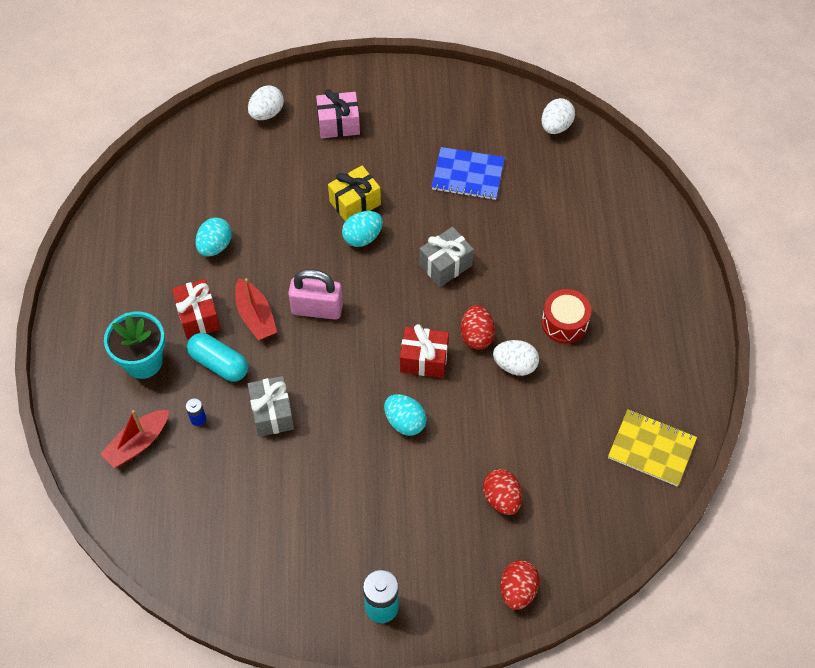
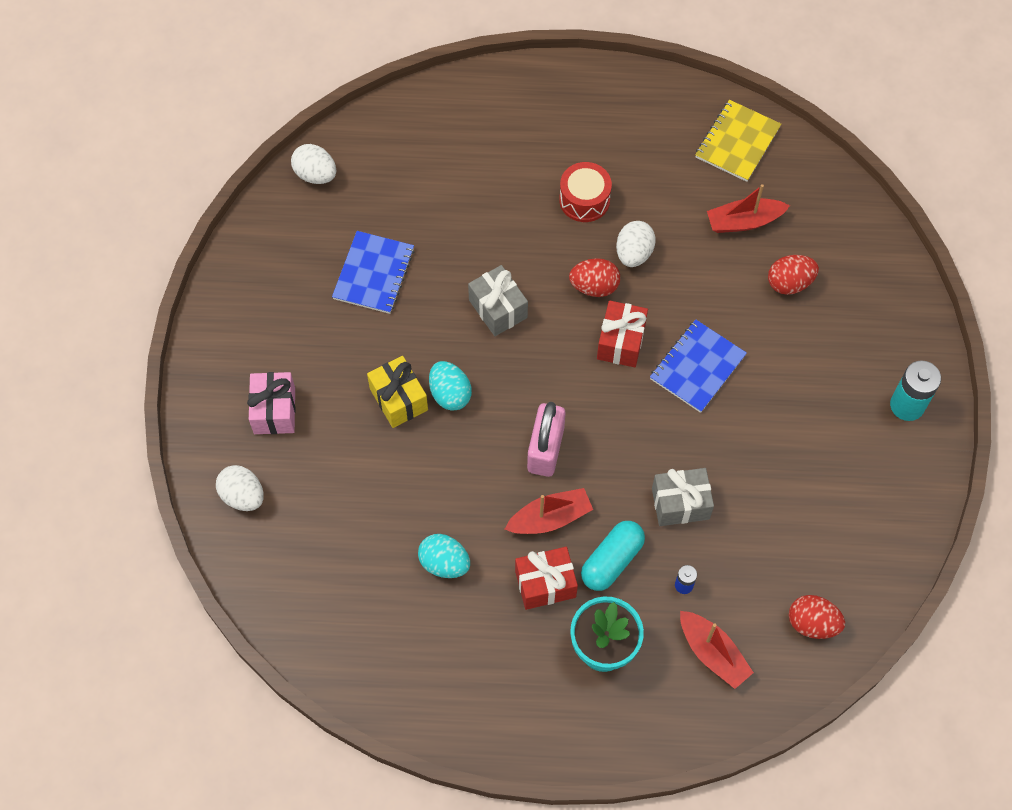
camera: 85 degrees left, 5 degrees up
(405, 422) = (697, 367): turquoise egg -> blue notebook
(518, 590) = (888, 279): red egg -> red egg (812, 623)
(563, 457) = (744, 221): none -> red boat

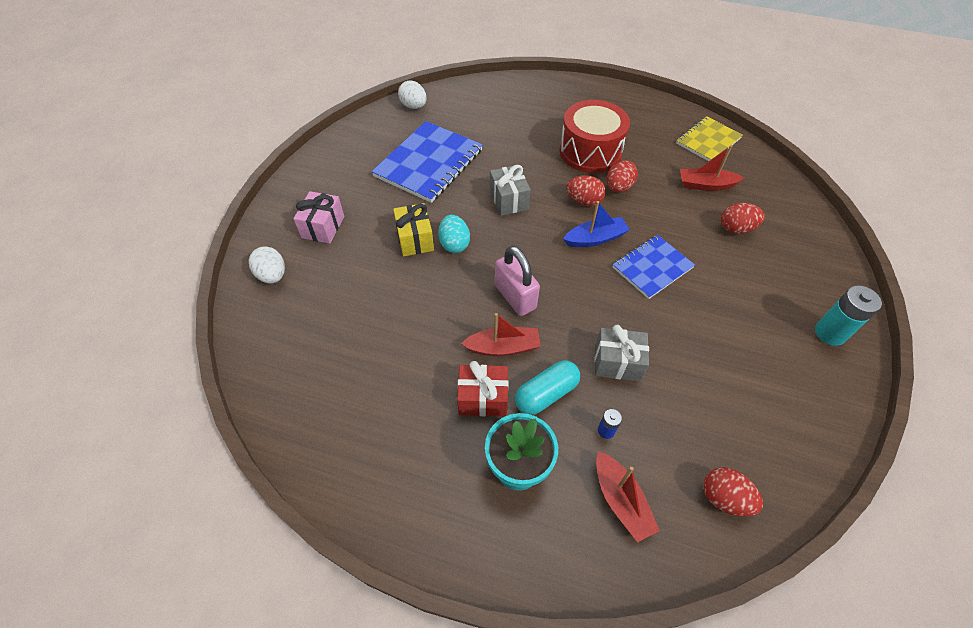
camera: 15 degrees right, 10 degrees down
(373, 274) = (429, 163): blue notebook -> blue notebook, size x1.62
(444, 563) = (404, 360): turquoise egg -> none
(545, 449) = (515, 297): pink padlock -> pink padlock turned 60 degrees counterclockwise
(584, 200) = (590, 151): red drum -> red drum, size x1.70
(621, 342) = (595, 238): red gift -> blue boat
(634, 253) = (618, 187): white egg -> red egg

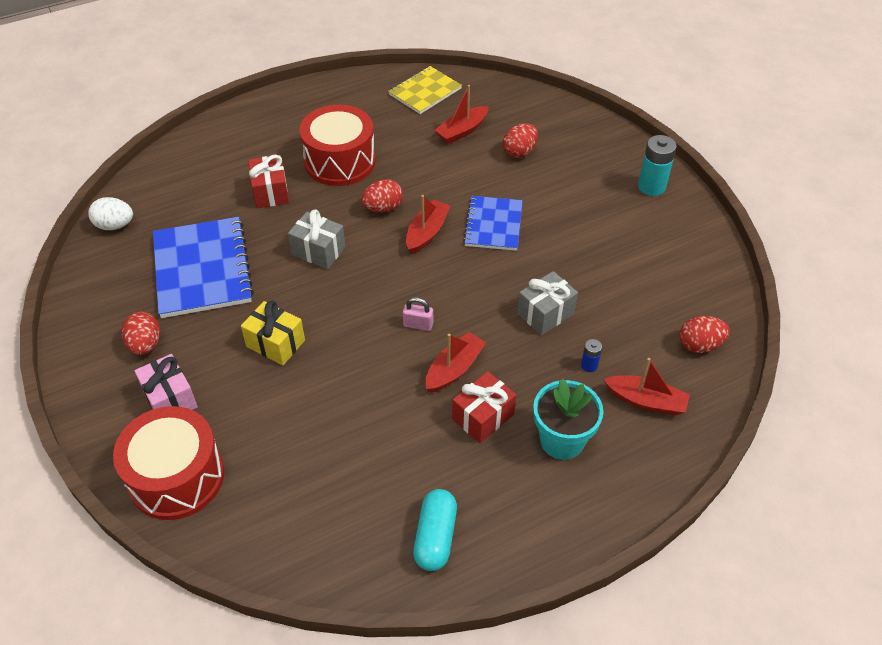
camera: 45 degrees left, 5 degrees down
(272, 275) = (176, 477): white egg -> red drum
(454, 244) = (316, 321): turquoise egg -> none
(515, 297) = (418, 324): pink padlock -> pink padlock, size x0.54
(522, 143) = (270, 192): none -> red gift
(546, 393) = (523, 375): turquoise capsule -> turquoise capsule (435, 537)
(595, 238) = (427, 233): blue boat -> red boat
(618, 187) = (398, 178): red egg -> red egg (145, 345)
(708, 141) = (425, 91): yellow notebook -> yellow notebook turned 45 degrees clockwise

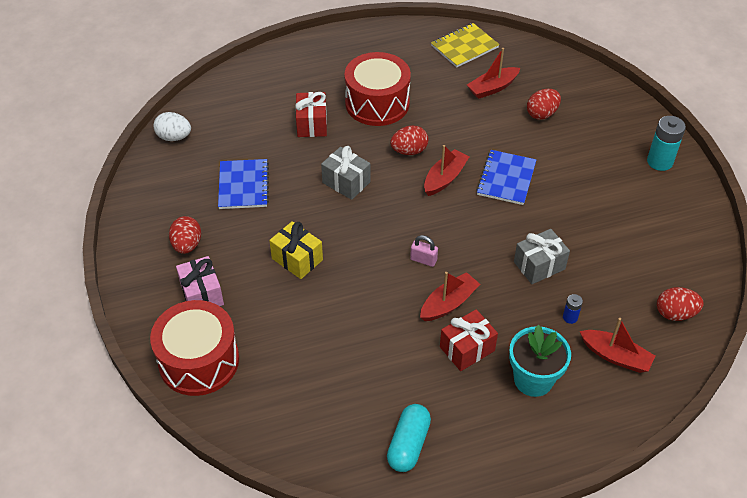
camera: 10 degrees right, 0 degrees up
(202, 269) = (243, 185): blue notebook -> blue notebook, size x0.62

